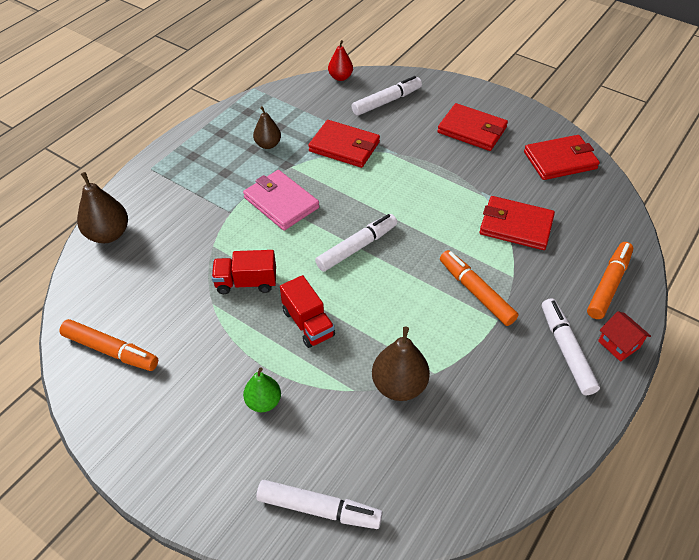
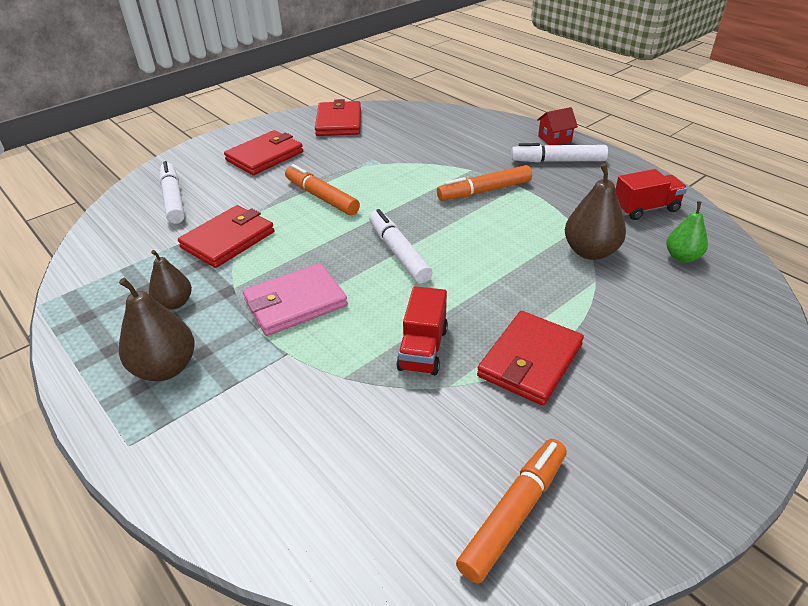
camera: 75 degrees left, 10 degrees down
(108, 234) = (258, 513): brown pear -> brown pear (165, 368)
(263, 402) = (609, 351): green pear -> green pear (682, 257)
(308, 323) = (501, 303): red truck -> red truck (645, 208)
(319, 508) = (739, 323): white marker -> none
(340, 77) = (94, 226): red pear -> none
(515, 225) = (409, 157): red wallet -> red wallet (530, 360)
(608, 284) = (493, 130): orange marker -> orange marker (321, 197)

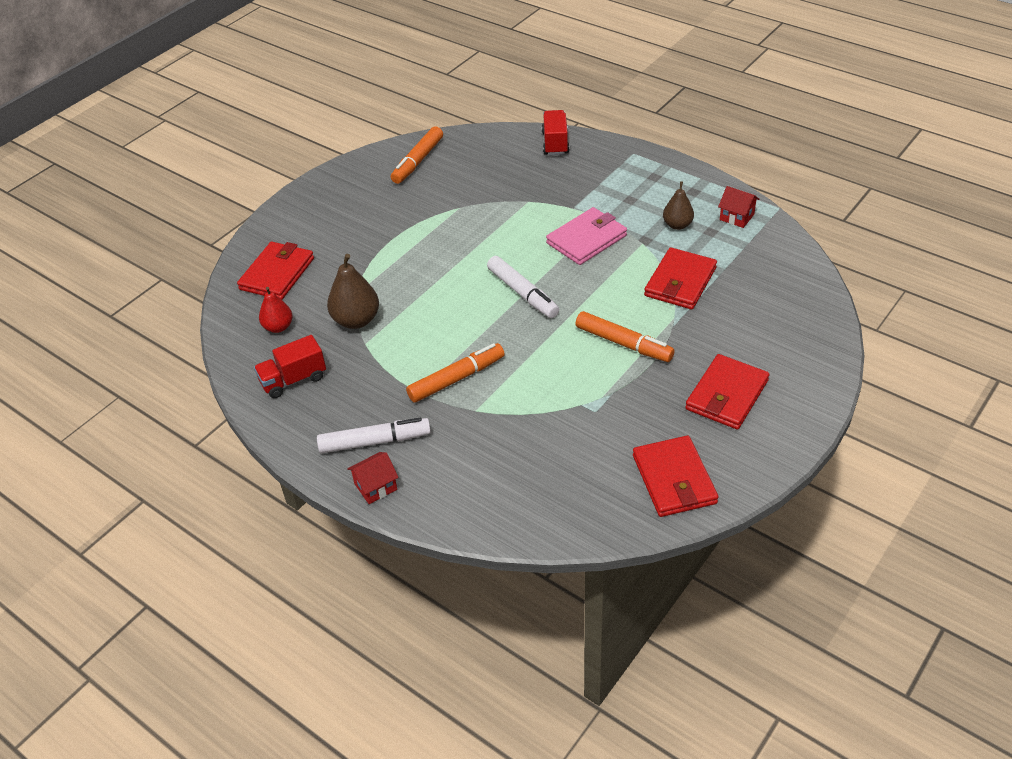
camera: 170 degrees right, 5 degrees up
(98, 301) = (736, 217): none -> red house
(165, 368) = (646, 188): brown pear -> none
(173, 199) = (774, 317): white marker -> none
(423, 349) = (482, 224): red truck -> red truck (555, 143)
(530, 360) = (409, 229): red wallet -> red wallet (277, 274)
(682, 257) = (278, 327): green pear -> red pear

